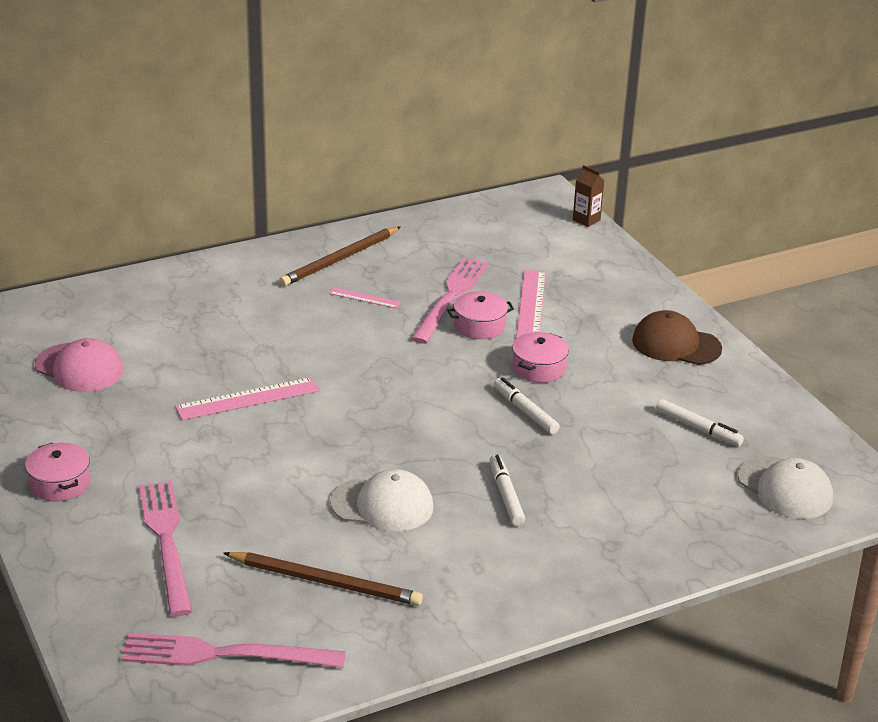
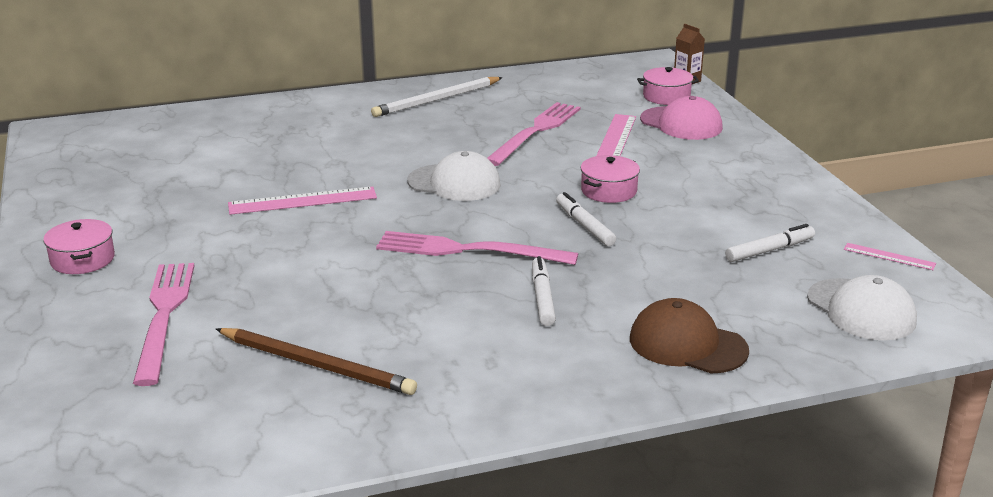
camera: 10 degrees right, 5 degrees down
(79, 368) = (151, 169): pink cap -> pink cap (681, 124)
(224, 654) = (175, 427): pink fork -> pink fork (468, 250)
(340, 259) = (436, 100): brown pencil -> white pencil
(364, 298) = (450, 129): pink ruler -> pink ruler (889, 256)
(382, 505) = (405, 298): white cap -> white cap (454, 183)
(479, 326) = (557, 155): pink pot -> pink pot (666, 96)
(676, 344) = (758, 179): brown cap -> brown cap (687, 344)
(698, 428) = (770, 250): white marker -> white marker turned 75 degrees counterclockwise

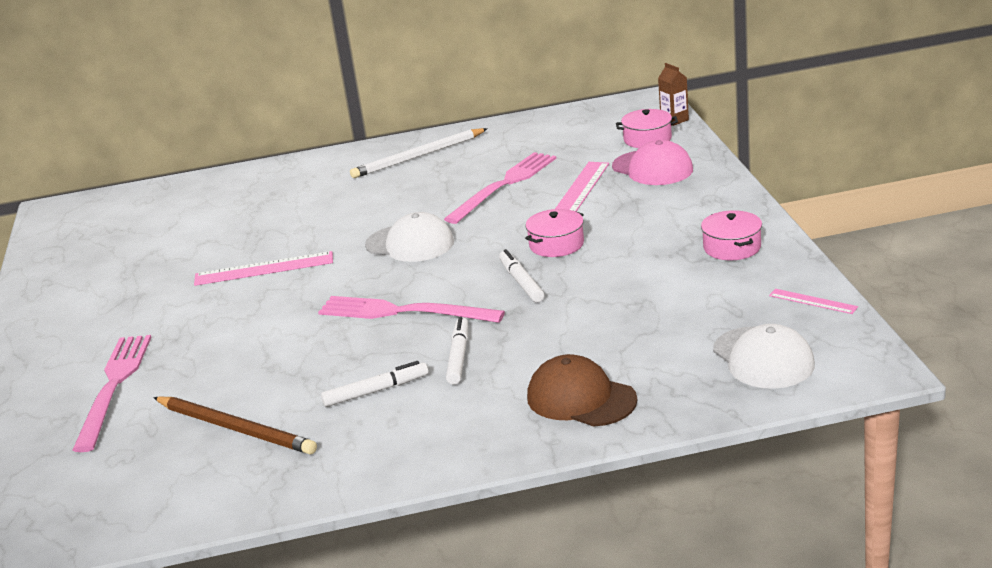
camera: 10 degrees right, 0 degrees up
(82, 259) = (55, 335): pink pot -> pink pot (732, 247)
(770, 250) = (694, 300): white marker -> white marker (376, 391)

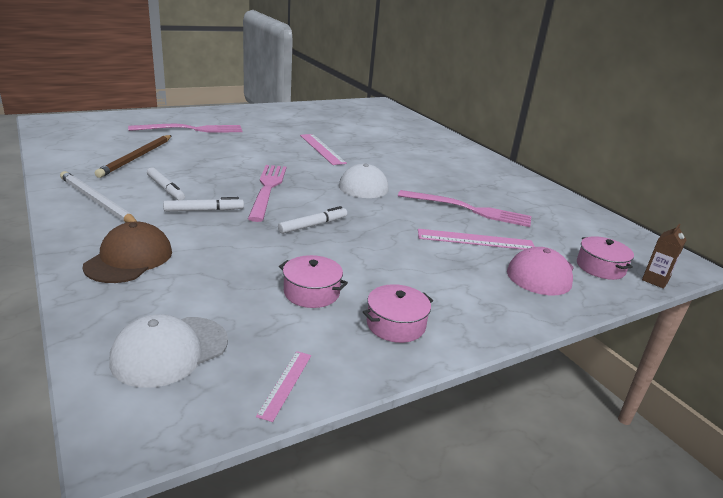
camera: 65 degrees right, 0 degrees up
(418, 156) = (497, 178): white pencil -> white pencil (97, 201)
(556, 244) = (377, 235): pink pot -> pink pot (311, 292)

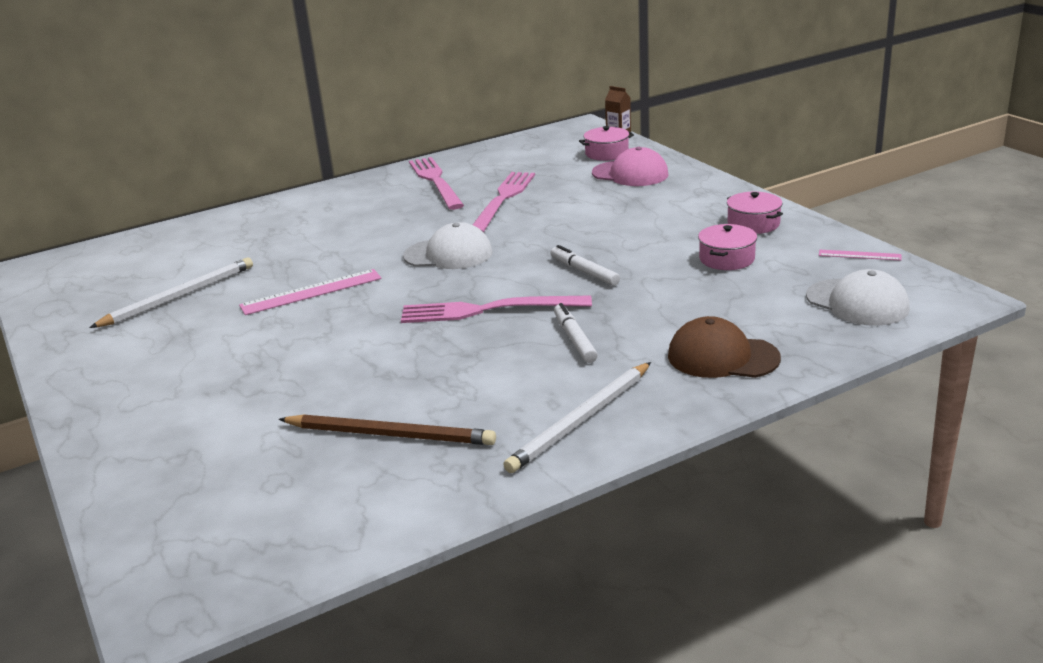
camera: 85 degrees left, 0 degrees up
(165, 189) = (515, 379): white marker -> none
(191, 129) = (220, 417): pink fork -> pink fork (436, 181)
(331, 124) = (179, 296): none -> white pencil
(475, 240) = (578, 197): pink ruler -> none

